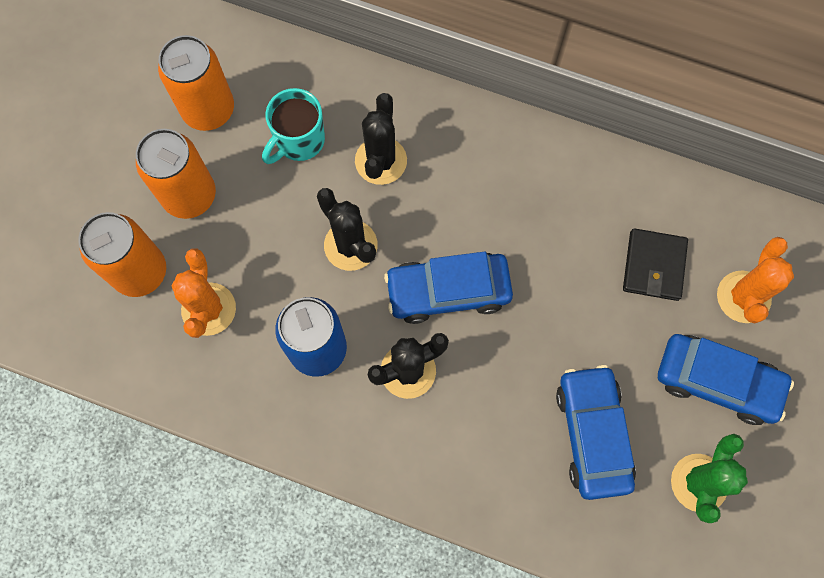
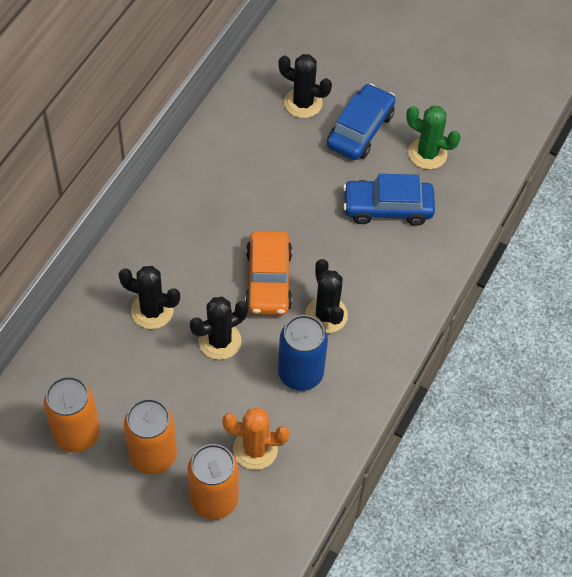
camera: 85 degrees left, 15 degrees down
(299, 141) = (121, 368): turquoise mug -> none
(448, 291) = (268, 280): blue car -> orange car
(654, 266) = (271, 149): black wallet -> none
(743, 297) = (303, 103): orange cactus -> black cactus

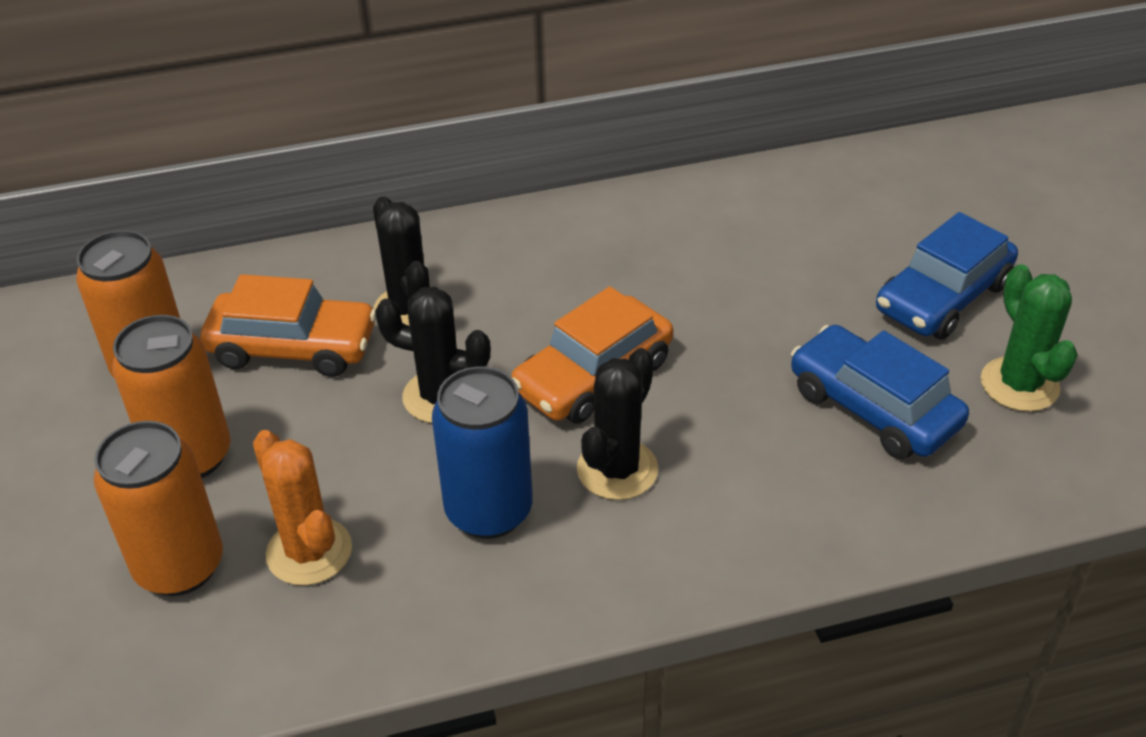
camera: 50 degrees right, 15 degrees down
(126, 371) = (293, 347): none -> orange car
(303, 103) = (892, 224): black cactus -> none
(360, 130) = (943, 297): blue car -> blue car turned 150 degrees clockwise

